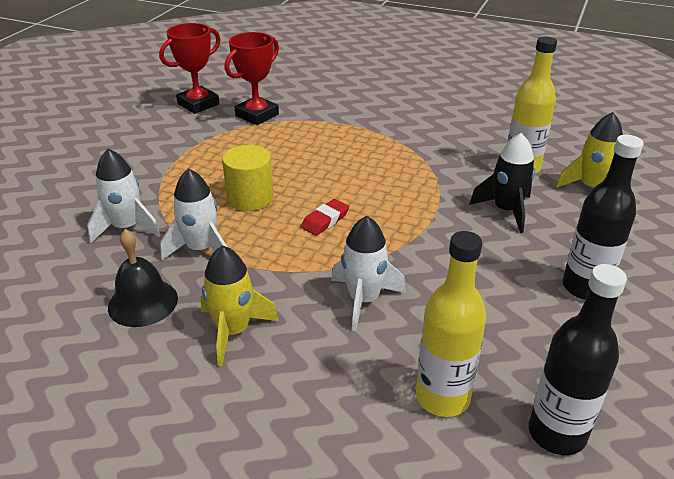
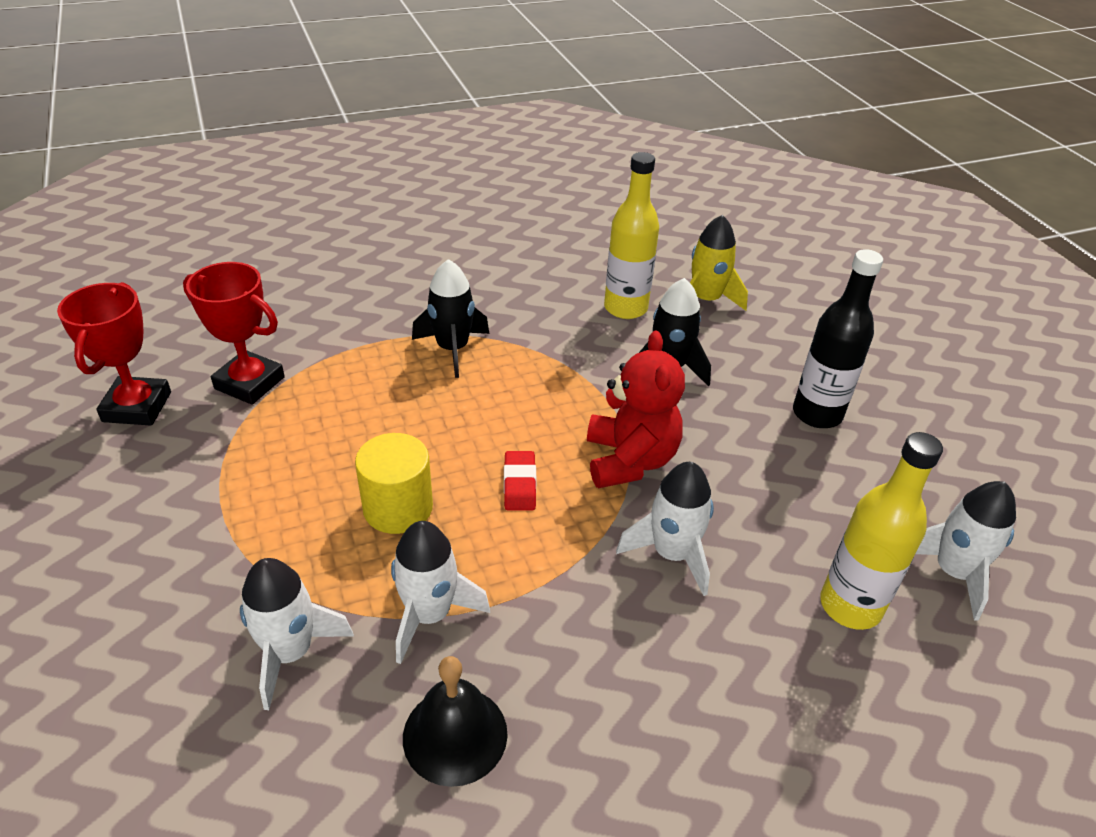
camera: 45 degrees left, 5 degrees up
(233, 331) = (600, 687): yellow rocket -> none
(257, 115) = (249, 383): red trophy -> red trophy turned 60 degrees counterclockwise
(379, 143) = (452, 349): none -> black rocket
(406, 243) = (629, 460): none -> red teddy bear
(556, 433) = (952, 572): black bottle -> white rocket

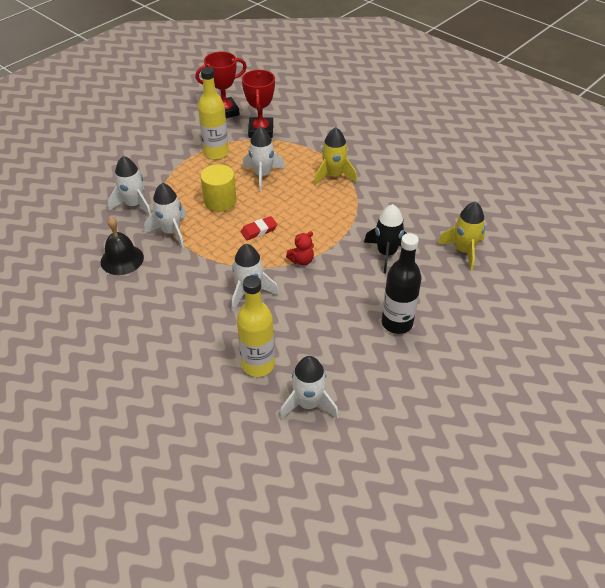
camera: 65 degrees right, 5 degrees up
(375, 426) = (262, 175): none -> white rocket
(452, 349) = (333, 176): black rocket -> yellow rocket
(625, 308) = (424, 221): yellow bottle -> yellow bottle (216, 153)
(629, 460) = (301, 260): red teddy bear -> red teddy bear, size x0.51

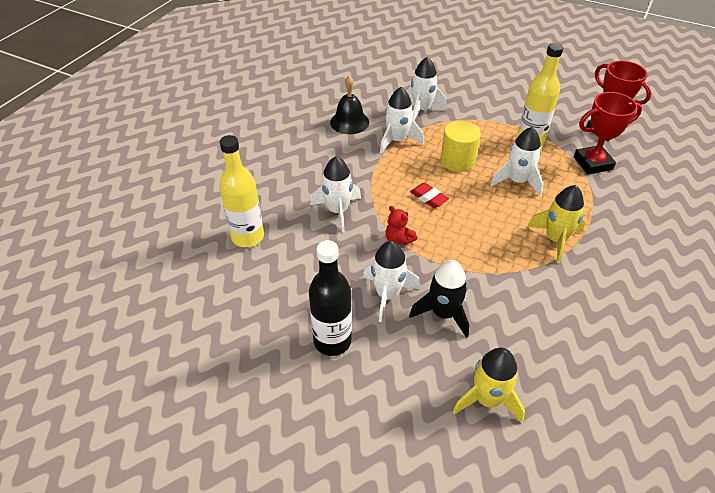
camera: 75 degrees right, 0 degrees up
(308, 404) = (206, 283): white rocket -> white rocket (387, 295)

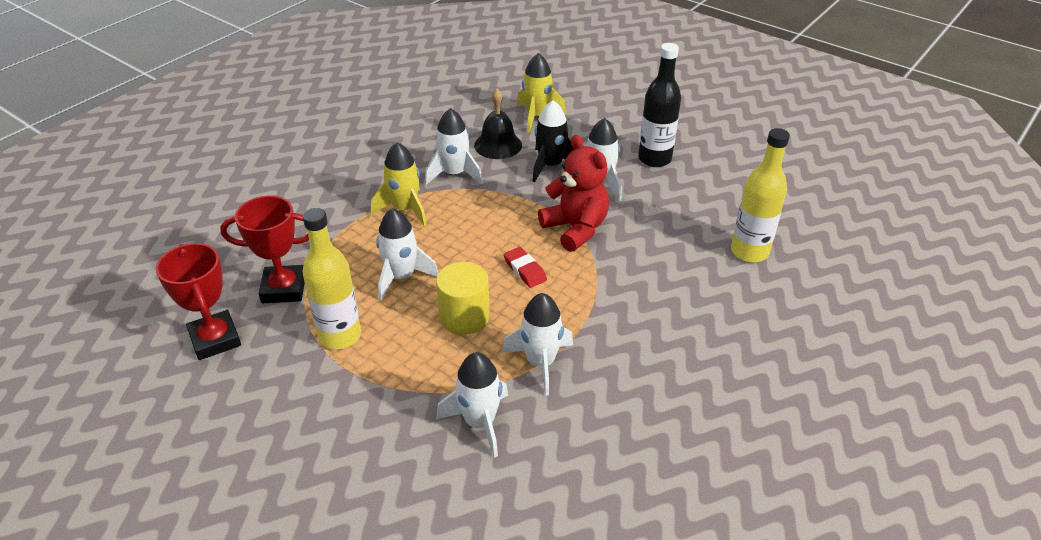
camera: 170 degrees left, 5 degrees down
(338, 211) = (642, 268): white rocket -> white rocket (454, 174)
(349, 122) = (611, 412): black bell -> black bell (498, 145)
(398, 240) = (575, 229): red teddy bear -> red teddy bear, size x1.95

